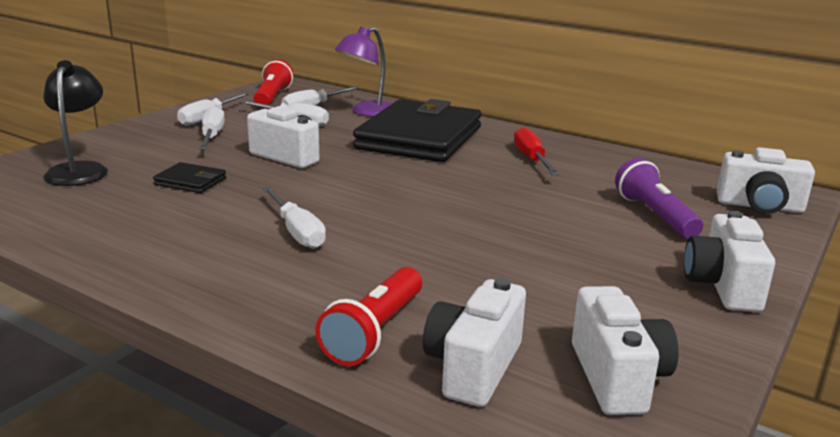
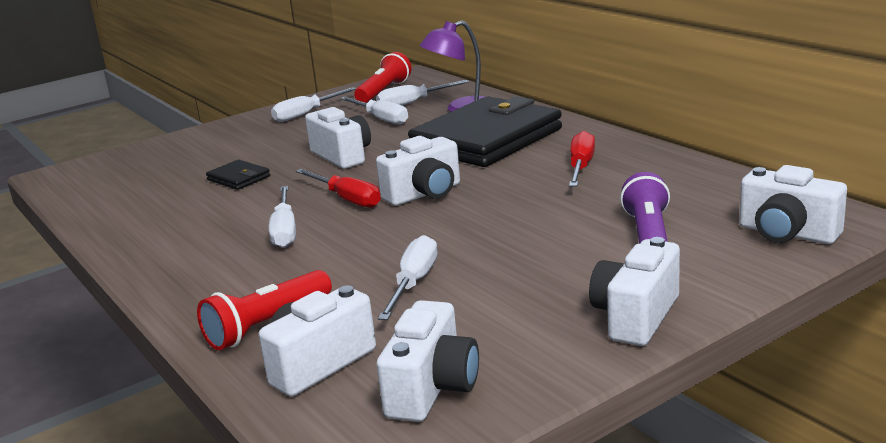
camera: 25 degrees right, 0 degrees up
(80, 170) = (161, 164): black lamp -> none
(212, 136) = (294, 133): white screwdriver -> white screwdriver (413, 283)
(334, 197) = (347, 199): none -> red screwdriver
(410, 188) = (424, 194): none -> white camera

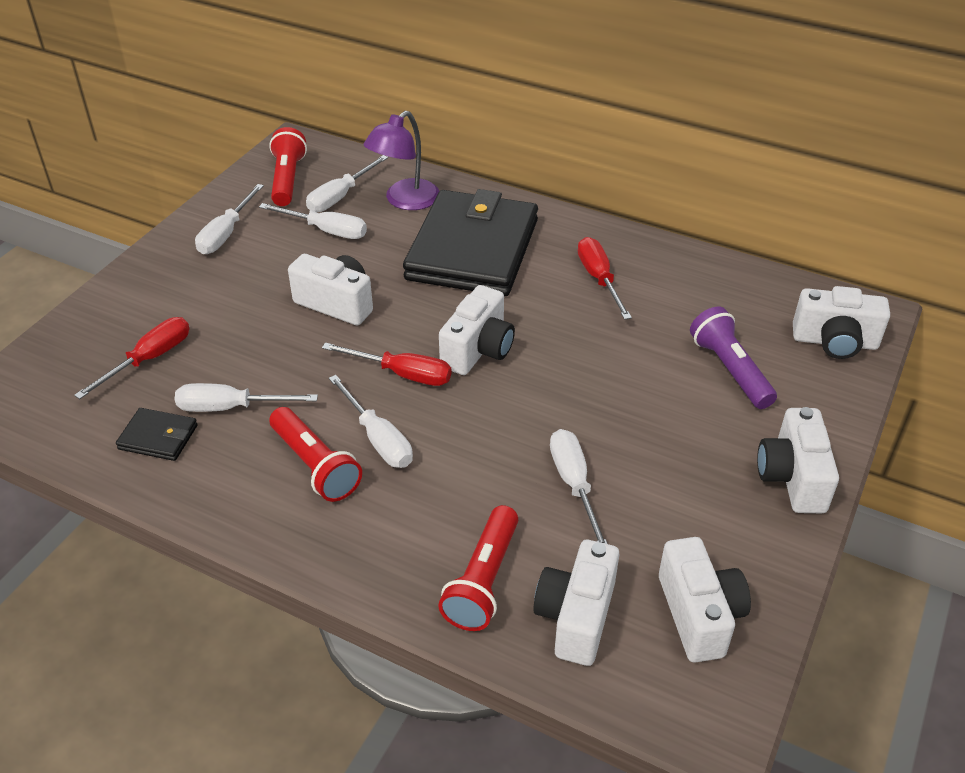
camera: 30 degrees left, 20 degrees up
(177, 168) = (149, 359): none -> red screwdriver
(200, 199) = (230, 407): none -> white screwdriver
(220, 238) = (315, 466): none -> red flashlight
(239, 178) = (245, 363): black wallet -> black wallet (158, 437)

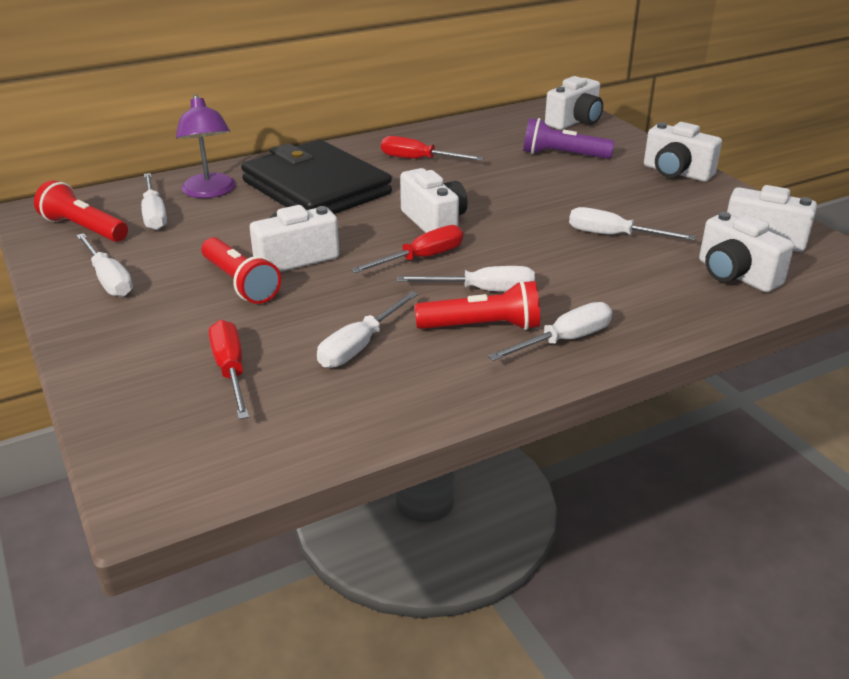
camera: 55 degrees left, 10 degrees down
(158, 437) = (350, 395): black wallet -> none
(326, 230) = (190, 234): white screwdriver -> white screwdriver (564, 340)
(483, 581) = (675, 297): red flashlight -> red flashlight (240, 283)

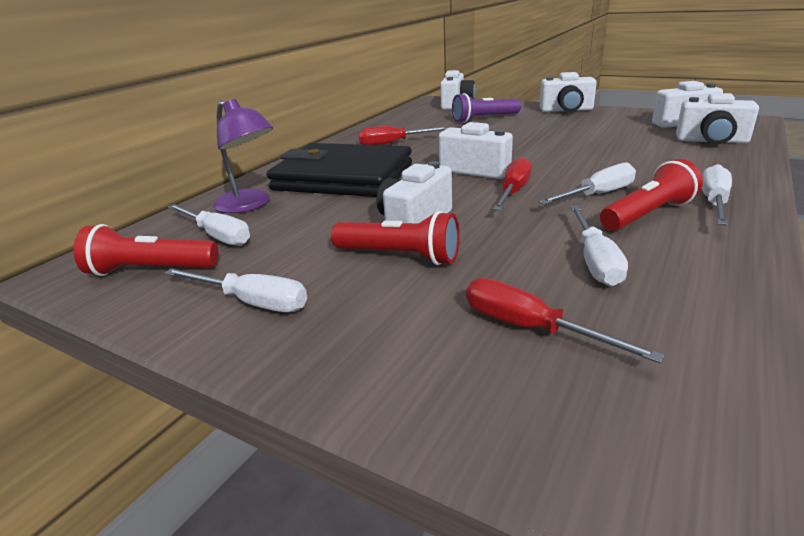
camera: 30 degrees left, 5 degrees down
(613, 235) = (604, 144): white screwdriver -> none

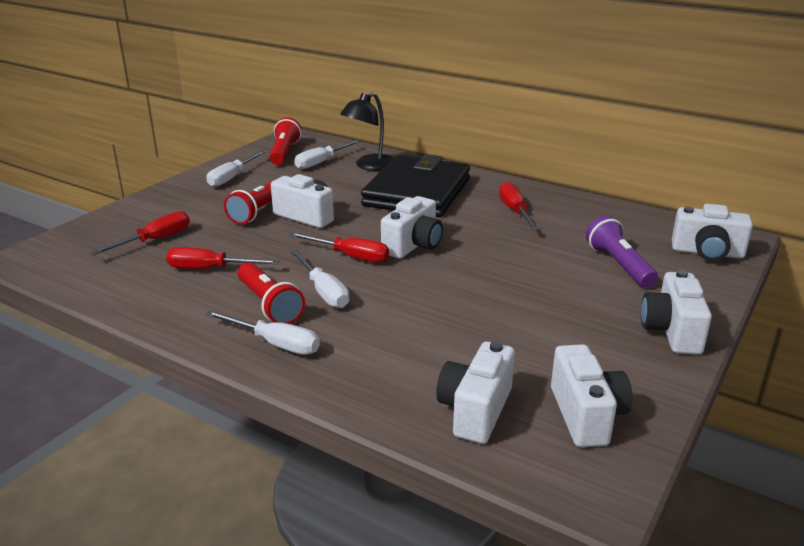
camera: 90 degrees right, 0 degrees up
(249, 205) = (369, 166): purple lamp -> black lamp
(595, 261) = (210, 269): white screwdriver -> red screwdriver

